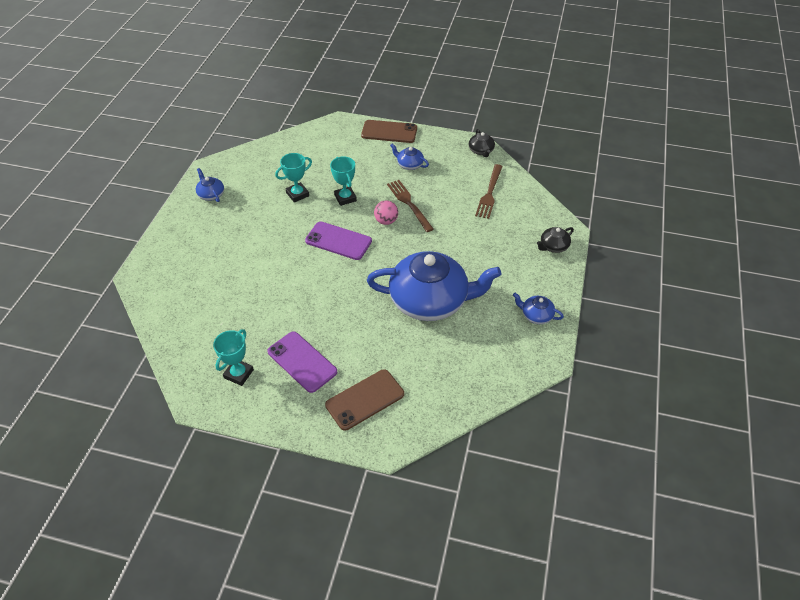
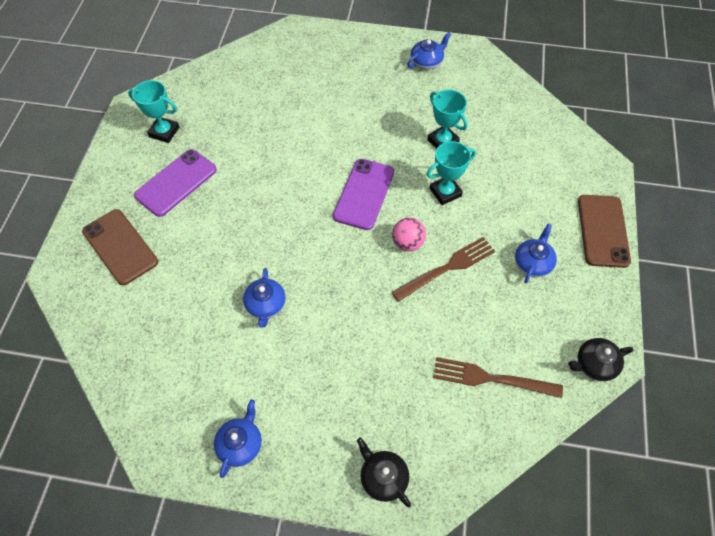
camera: 85 degrees right, 10 degrees up
(430, 301) = (266, 305): blue teapot -> blue teapot, size x0.41

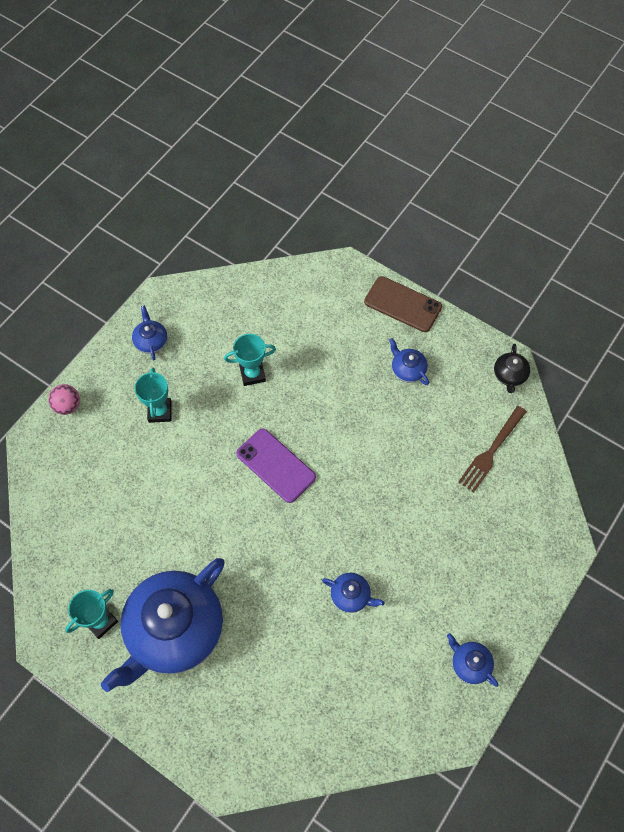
camera: 65 degrees left, 5 degrees up
(120, 247) = (224, 709): brown phone -> none
(176, 183) = (174, 630): purple phone -> blue teapot
(383, 477) = (537, 565): black teapot -> none
(408, 243) = (344, 453): pink ball -> pink ball (67, 406)
(445, 192) = (308, 399): turquoise trophy -> turquoise trophy (160, 411)
(447, 268) = (382, 434): brown fork -> none

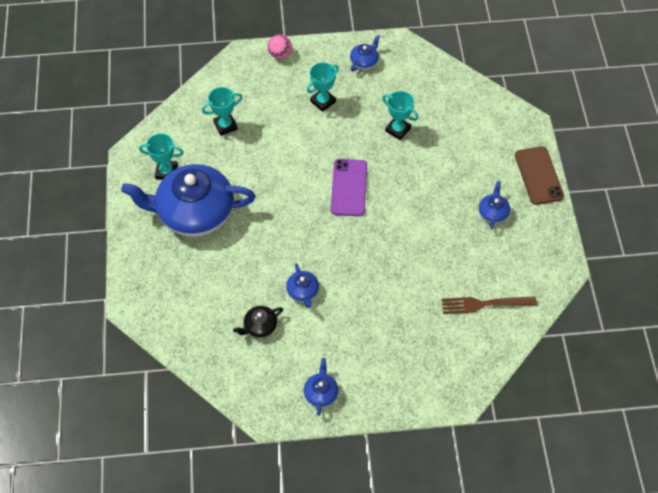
camera: 50 degrees right, 5 degrees down
(101, 521) = (225, 126): none -> turquoise trophy
(509, 375) = (554, 276): black teapot -> black teapot (260, 326)

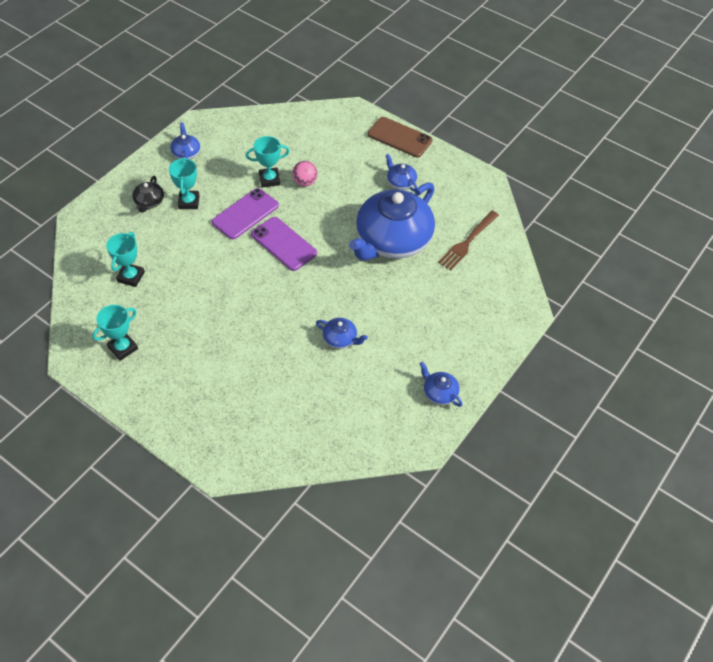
camera: 50 degrees left, 5 degrees down
(194, 212) = (185, 357): blue teapot -> blue teapot (392, 240)
(260, 326) = (340, 390): black teapot -> black teapot (149, 202)
(280, 54) = (111, 194): pink ball -> pink ball (305, 182)
(350, 142) = (245, 214): none -> purple phone

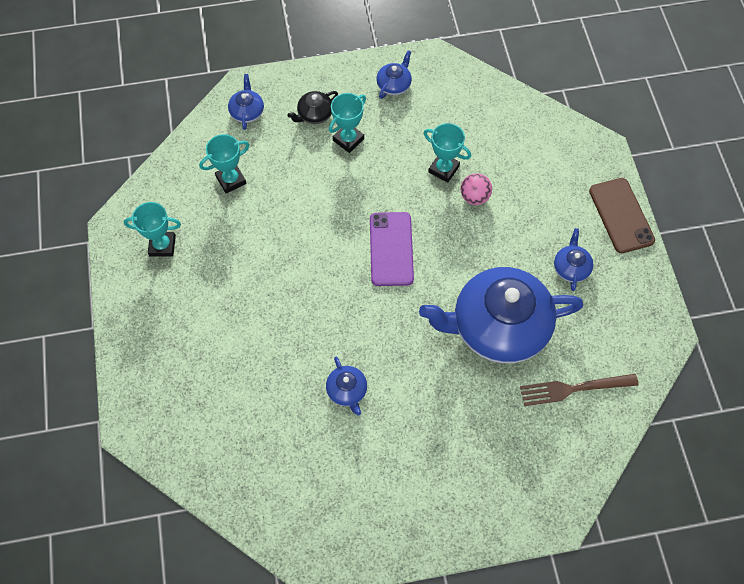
camera: 45 degrees right, 10 degrees up
(245, 214) = (386, 190): purple phone -> none
(439, 393) = (382, 525): blue teapot -> blue teapot (247, 111)

